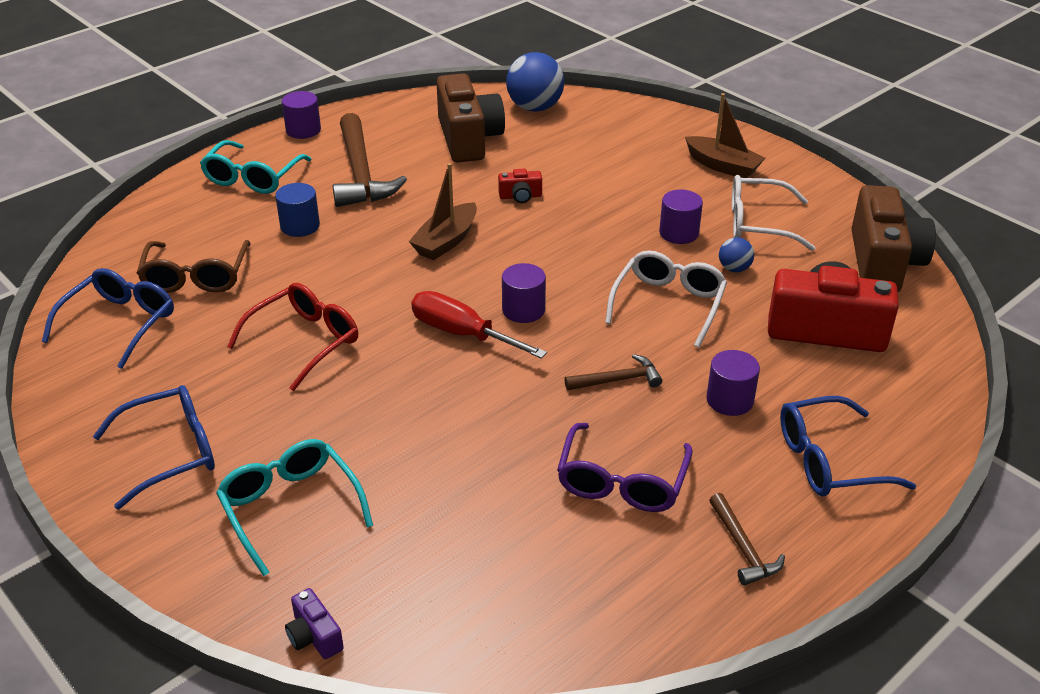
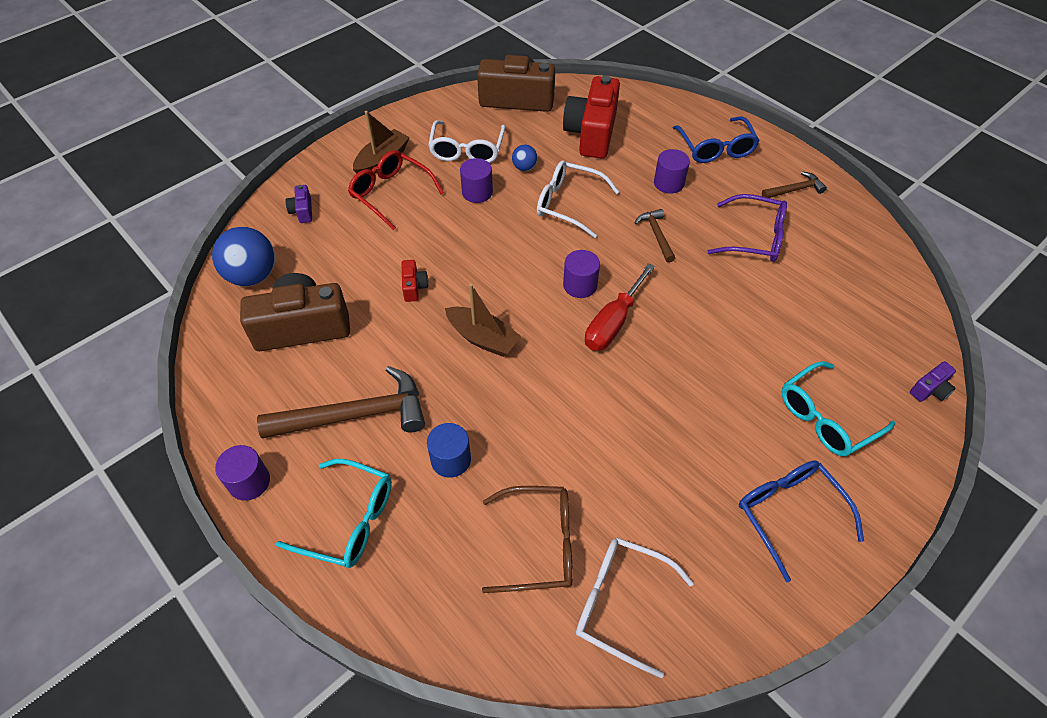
camera: 90 degrees left, 15 degrees up
(120, 323) = (620, 604): blue glasses -> white glasses
(305, 341) = (633, 432): red glasses -> red glasses (391, 193)
(629, 125) = (302, 211): none -> purple camera

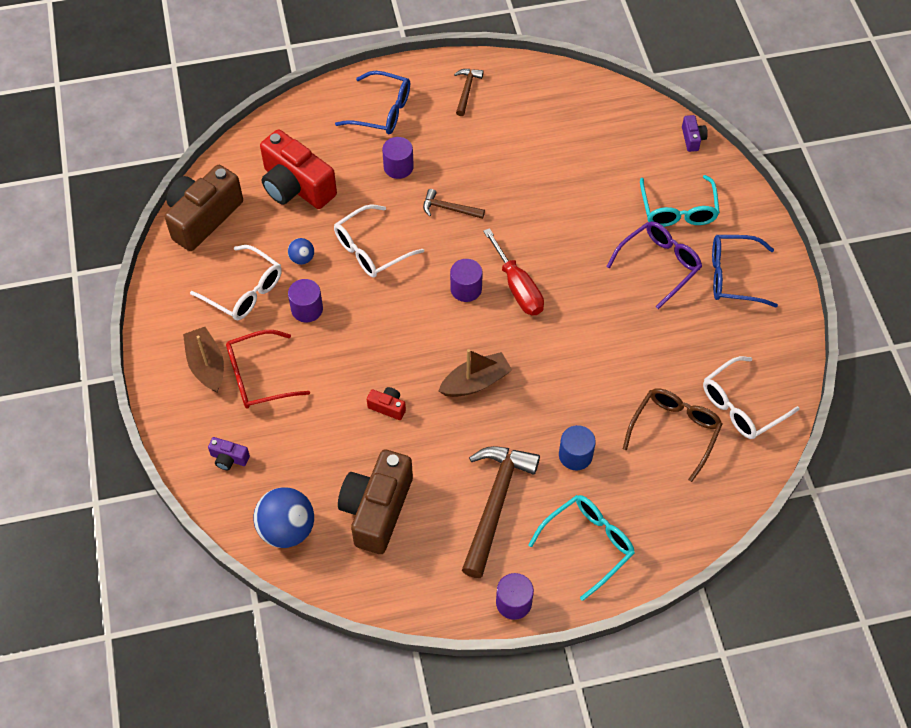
camera: 60 degrees left, 5 degrees up
(755, 238) = (497, 147): purple glasses -> purple glasses (659, 265)

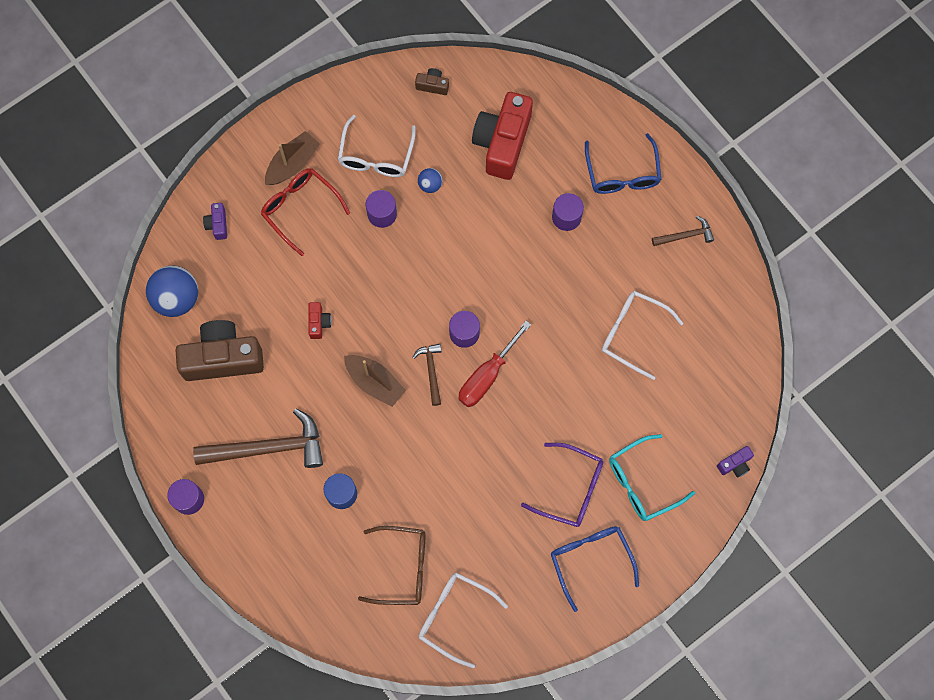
camera: 65 degrees right, 15 degrees up
(203, 218) = (432, 85): brown camera -> brown camera, size x0.43
(371, 250) = (466, 236): white glasses -> white glasses (632, 333)
(449, 209) = (542, 281): brown hammer -> brown hammer (431, 371)
(588, 544) = (264, 537): turquoise glasses -> none

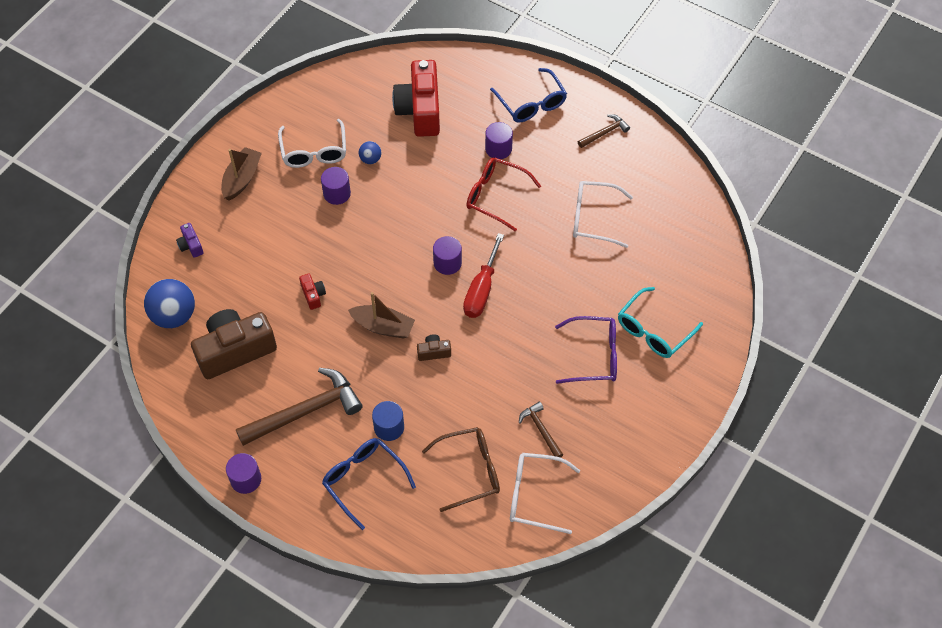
camera: 20 degrees left, 15 degrees down
(300, 208) = (262, 211): red glasses -> red glasses (495, 196)
(431, 371) = (430, 302): brown hammer -> brown hammer (541, 429)
(432, 85) = (342, 86): brown camera -> brown camera (434, 352)
(590, 560) = (637, 407): blue glasses -> blue glasses (363, 480)
(735, 464) = (726, 291): purple camera -> none

